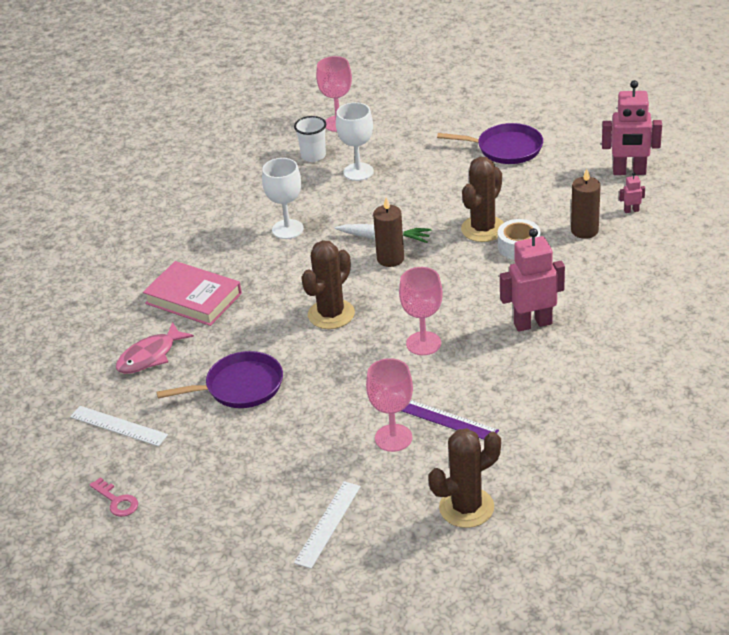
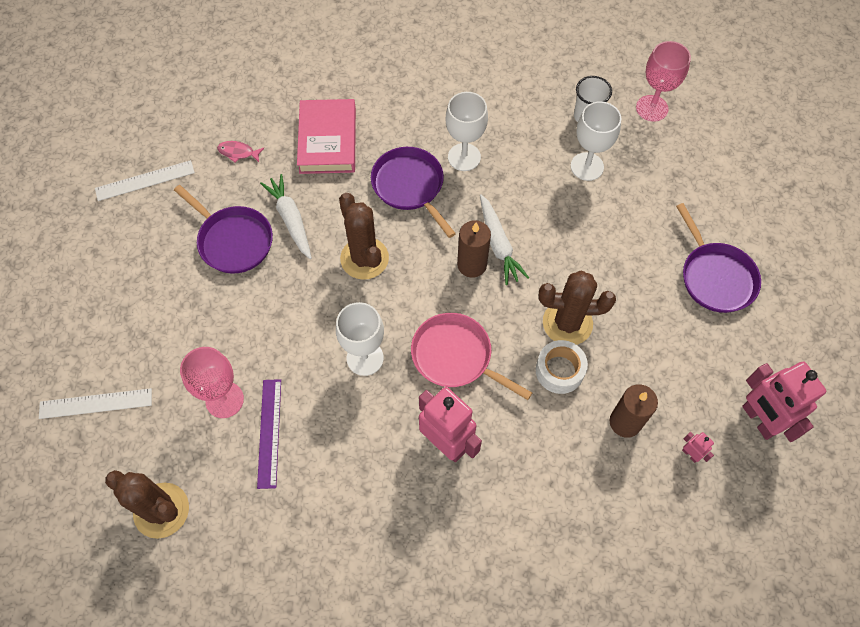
camera: 55 degrees right, 25 degrees up
(117, 501) = (60, 230): pink key -> none
(118, 426) = (145, 180): white ruler -> white ruler turned 75 degrees clockwise
(150, 356) = (238, 152): pink fish -> pink fish, size x0.57
(252, 345) = (291, 219): none -> white carrot
(286, 267) = (410, 186): none -> purple pan
(331, 314) = (364, 258): brown cactus -> brown cactus turned 60 degrees clockwise
(423, 343) = (365, 358): pink goblet -> white goblet
(463, 294) = (455, 356): none -> pink pan

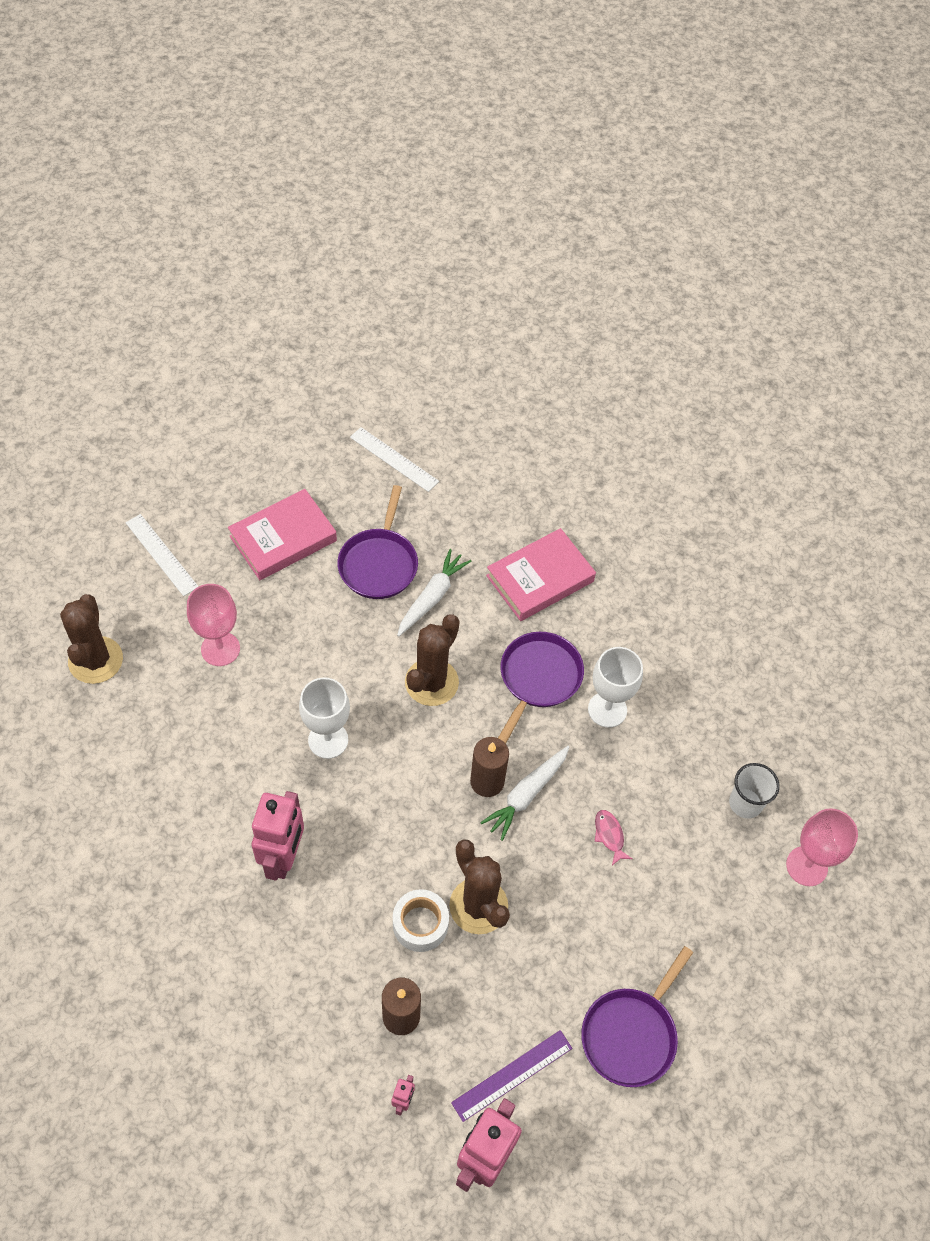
camera: 55 degrees right, 5 degrees down
(155, 299) = (283, 538): none -> pink book
(238, 152) = (474, 513): pink fish -> pink fish (609, 835)
(269, 432) = (210, 702): purple ruler -> purple ruler (512, 1075)
(455, 356) = (377, 818): pink pan -> none
(587, 166) = (680, 834): white goblet -> none

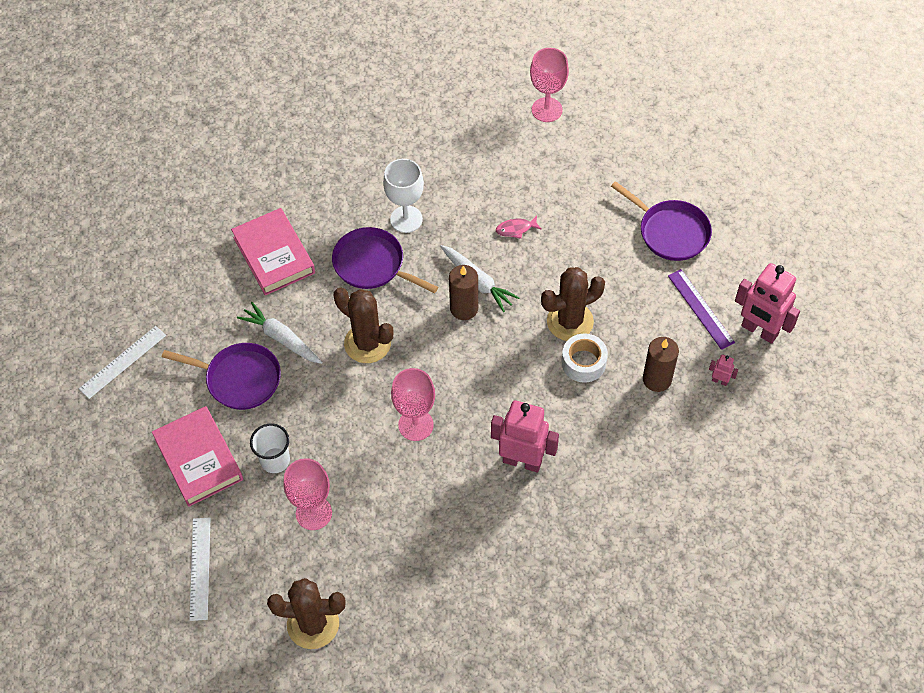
camera: 80 degrees left, 0 degrees up
(161, 554) = (200, 568): white ruler -> white ruler turned 60 degrees counterclockwise
(328, 740) = (416, 425): white goblet -> pink goblet
(745, 803) = (494, 139): white cup -> white cup (275, 460)

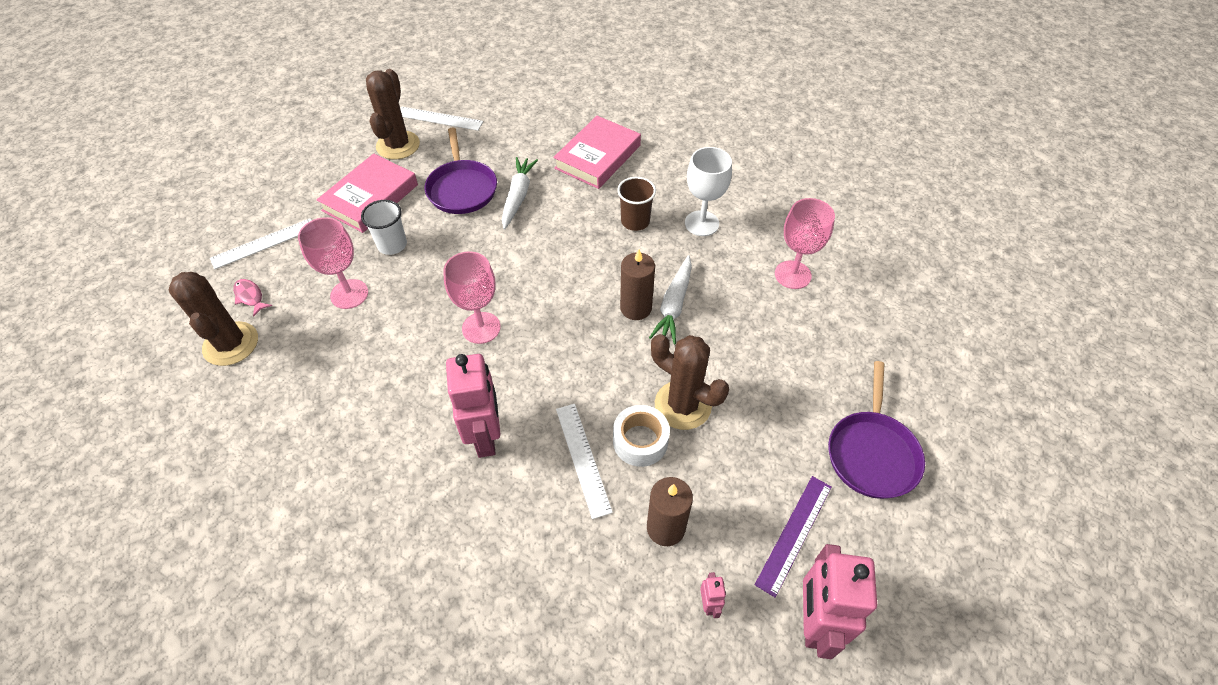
camera: 60 degrees right, 5 degrees down
(367, 343) = (549, 254): brown cactus -> brown cactus (398, 145)
(372, 264) = (635, 221): purple pan -> brown cup
(516, 229) = (758, 309): pink fish -> pink fish (250, 296)
(547, 110) = (919, 272): pink goblet -> pink goblet (792, 275)
(577, 405) = (583, 458): none -> white ruler

